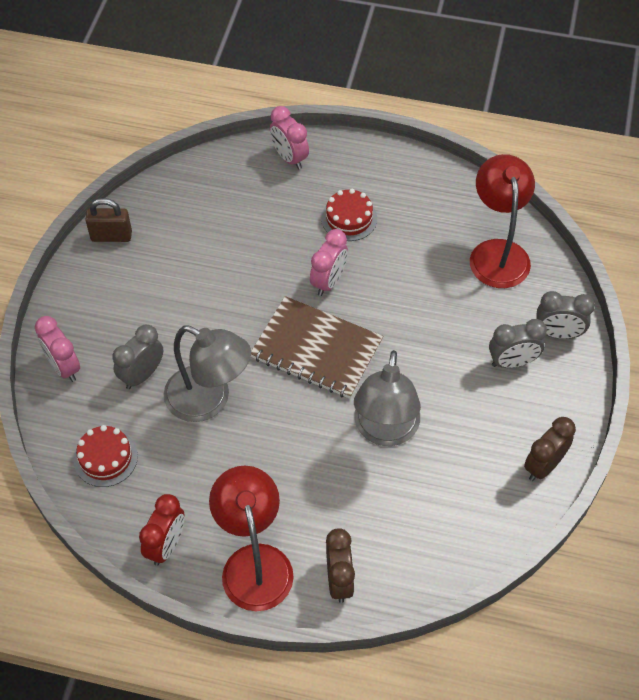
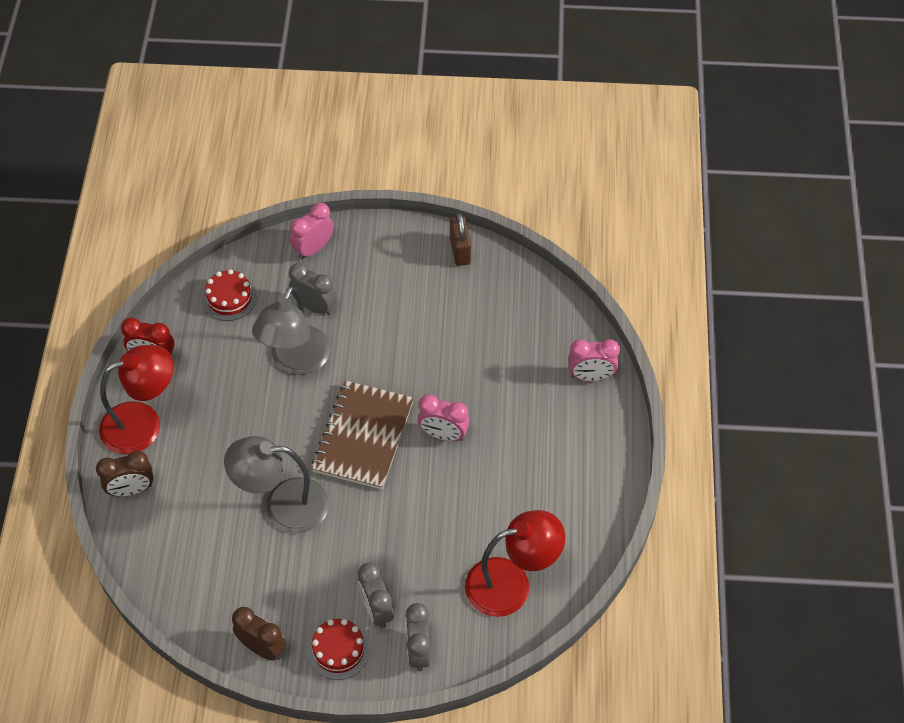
camera: 80 degrees right, 0 degrees up
(289, 158) = (591, 376): pink clock -> pink clock turned 135 degrees counterclockwise
(349, 218) = (525, 441): red cake -> red cake (338, 649)

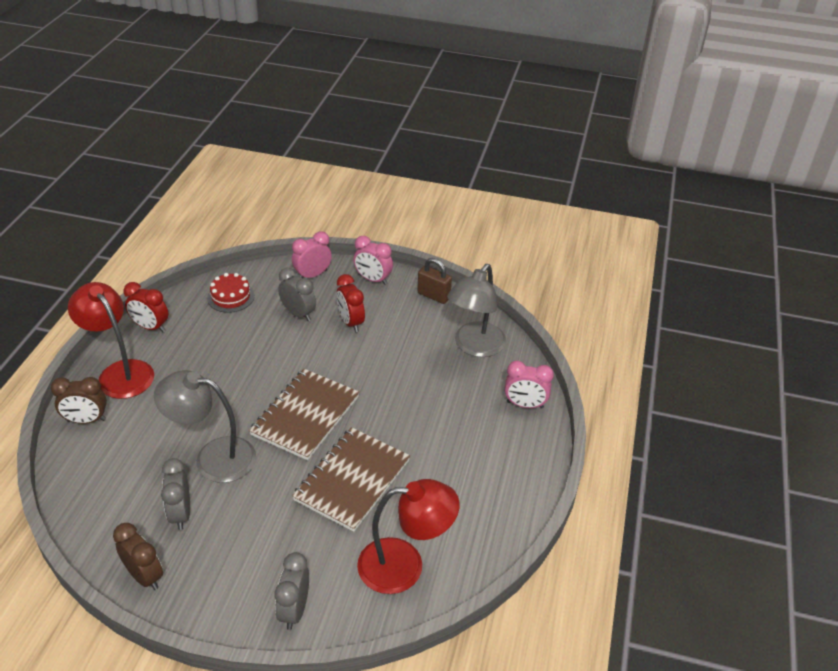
camera: 10 degrees right, 15 degrees down
(143, 423) = (120, 372): red lamp -> red lamp turned 120 degrees counterclockwise
(296, 361) = (268, 349): grey lamp -> grey lamp (474, 347)
(338, 649) = (216, 593): red cake -> none
(376, 306) = (350, 322): none -> red clock
(376, 609) = (266, 563): grey clock -> grey clock (181, 513)
(434, 502) = (352, 480): none -> brown notebook
(443, 434) = (378, 427): pink clock -> pink clock (373, 279)
(460, 251) = (433, 296): brown padlock -> brown padlock turned 60 degrees counterclockwise

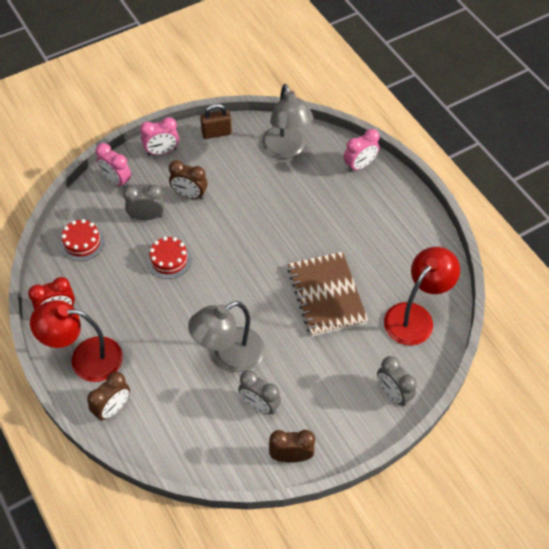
camera: 45 degrees left, 15 degrees up
(271, 354) = (169, 259): none -> red cake
(305, 415) = (247, 280): brown notebook -> none
(312, 275) = (116, 180): pink clock -> pink clock turned 60 degrees counterclockwise
(350, 322) = (189, 195): red clock -> brown clock

